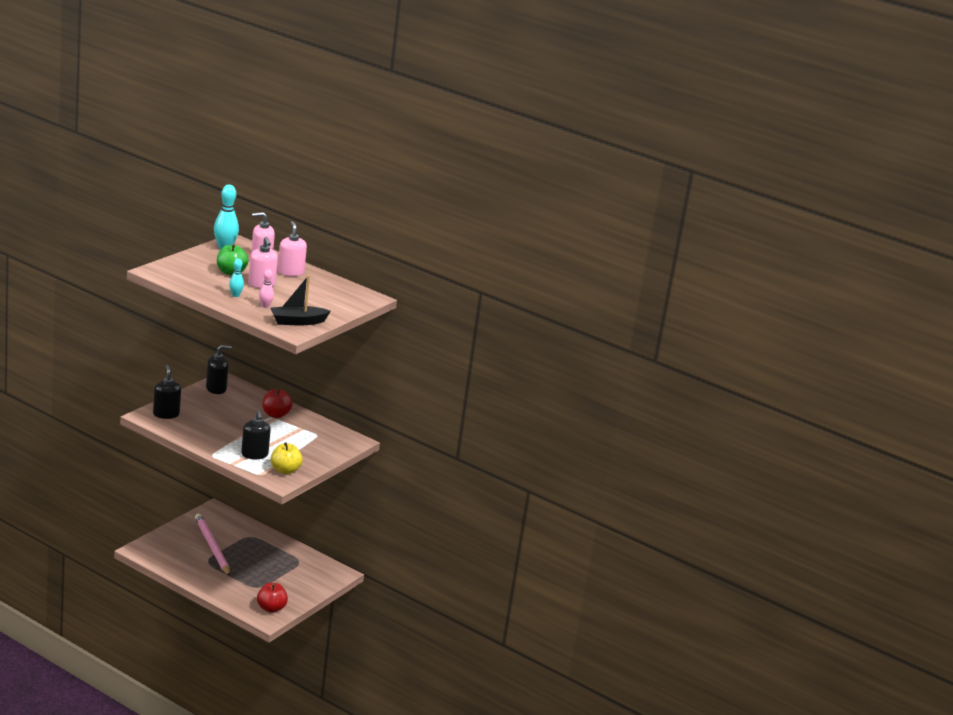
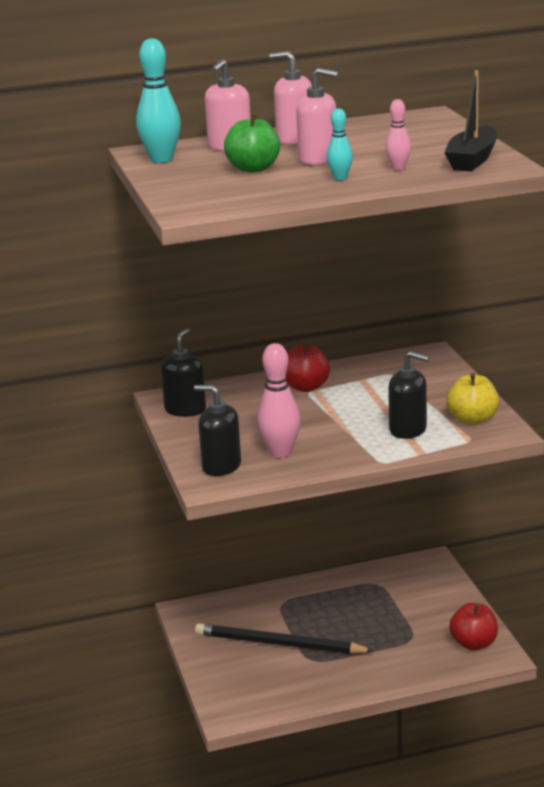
camera: 45 degrees left, 0 degrees up
(195, 426) = (280, 452): none -> pink bowling pin
(212, 547) = (279, 644): pink pencil -> black pencil

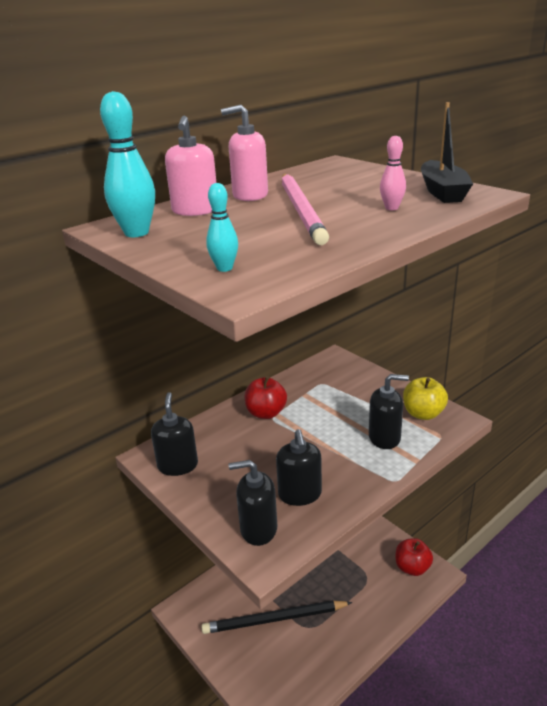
camera: 25 degrees left, 5 degrees up
(253, 168) = (249, 228): green apple -> none
(280, 452) = (300, 494): pink bowling pin -> black soap dispenser
(318, 159) = (301, 210): pink soap dispenser -> pink pencil
(340, 178) = (353, 225): turquoise bowling pin -> turquoise bowling pin (224, 268)

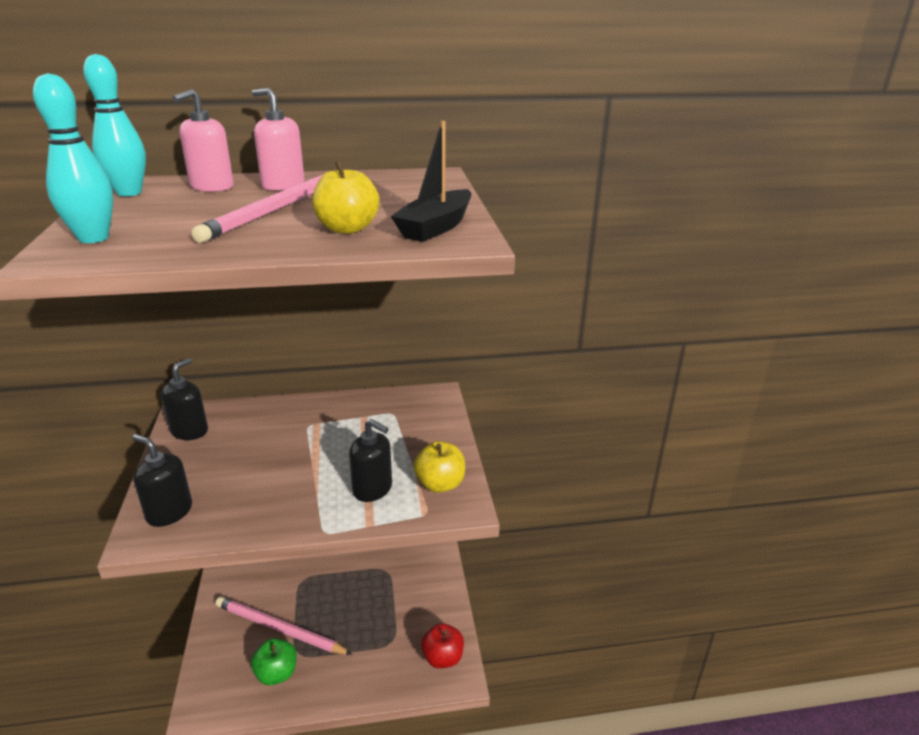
camera: 30 degrees right, 0 degrees up
(224, 268) = (93, 238): turquoise bowling pin -> turquoise bowling pin, size x1.80
(266, 413) = (310, 419): red apple -> none
(274, 619) = (279, 628): black pencil -> pink pencil
(300, 494) = (236, 501): black soap dispenser -> none
(308, 651) = (276, 673): none -> green apple
(391, 208) = (347, 229): pink bowling pin -> yellow apple

